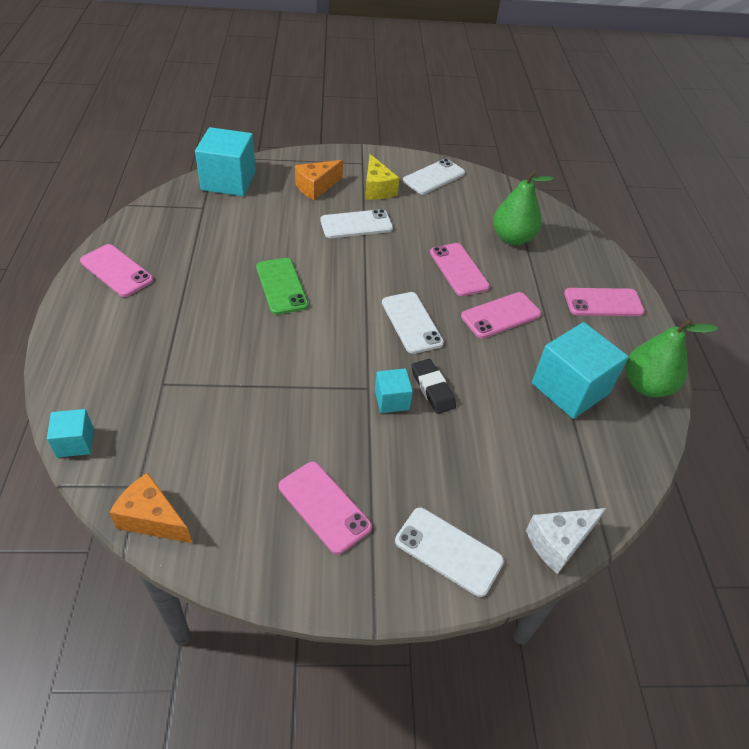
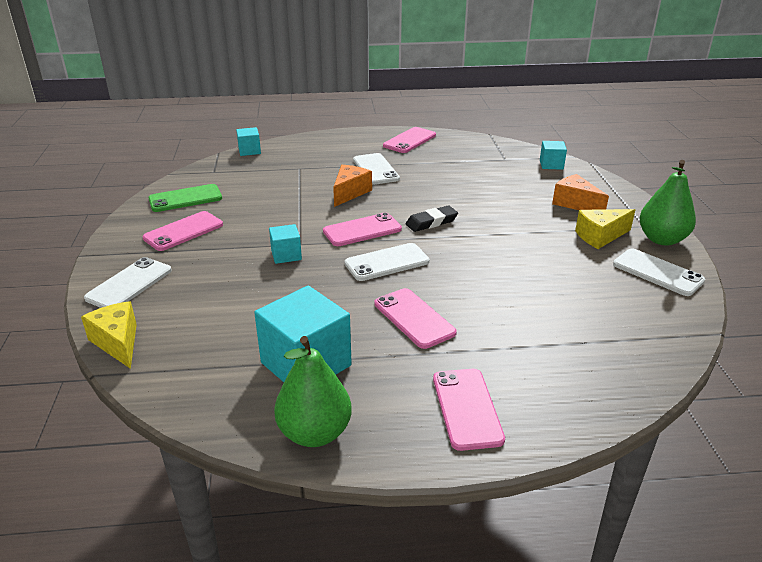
camera: 90 degrees right, 15 degrees down
(152, 519) = (188, 178): orange cheese -> orange cheese (350, 193)
(228, 181) = (551, 164): turquoise cube -> turquoise cube, size x0.51
(281, 286) = (416, 199): green phone -> green phone (185, 199)
(356, 224) = (526, 227): white phone -> white phone (376, 169)
(432, 389) = (300, 275): black eraser -> black eraser (431, 222)
(458, 270) = (482, 290): pink phone -> pink phone (362, 230)
(512, 238) = (566, 332): green pear -> green pear (661, 239)
(559, 542) = (118, 342): white cheese -> yellow cheese

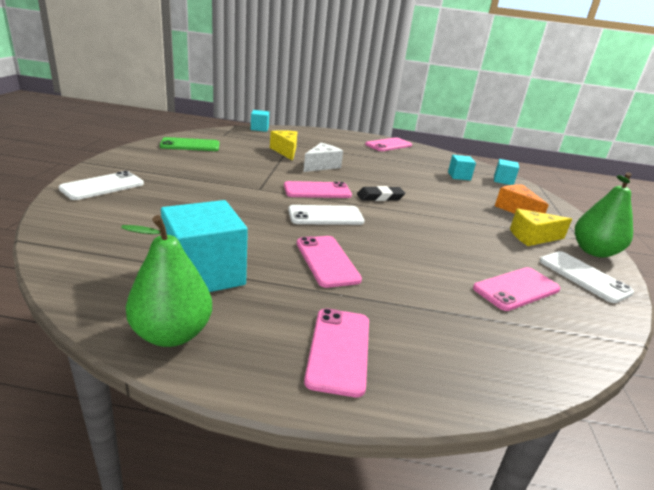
camera: 10 degrees right, 5 degrees down
(118, 342) = (58, 222): yellow cheese -> yellow cheese (285, 151)
(183, 231) = (173, 163): pink phone -> pink phone (516, 289)
(286, 255) = (243, 193): turquoise cube -> turquoise cube (459, 176)
(350, 193) = (321, 166): orange cheese -> white cheese
(376, 169) = (351, 156): white phone -> none

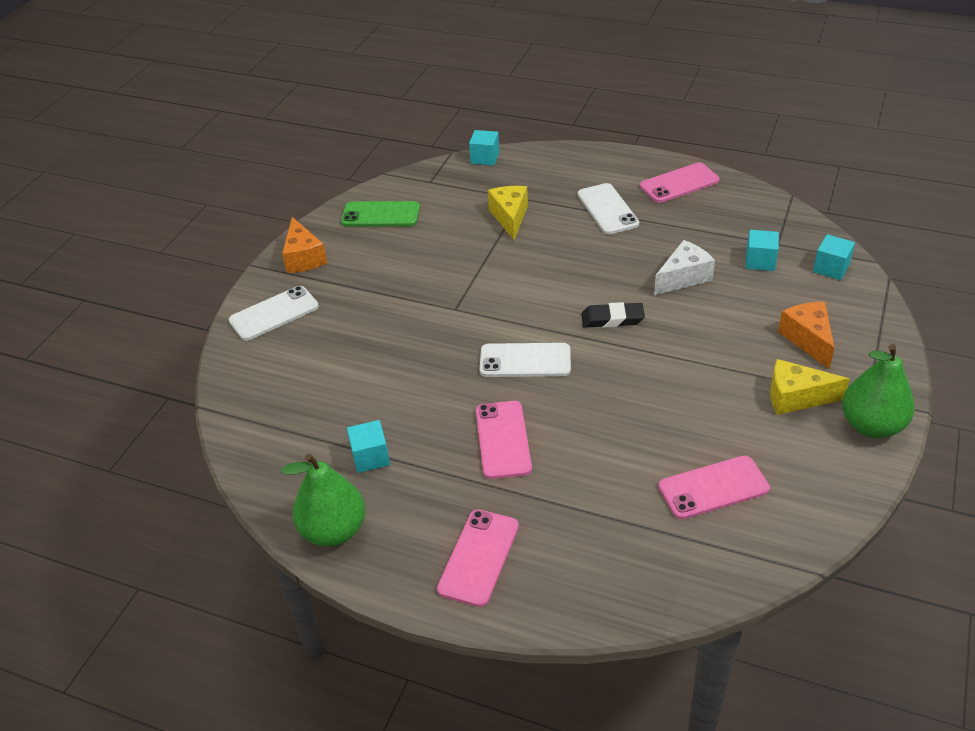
camera: 20 degrees right, 15 degrees up
(129, 160) = (303, 258): none -> orange cheese
(204, 274) = (370, 457): turquoise cube -> turquoise cube, size x0.51
(317, 190) = (529, 309): pink phone -> none
(321, 166) = (552, 250): white cheese -> white cheese (683, 278)
(583, 276) = (820, 470): white phone -> white phone (607, 209)

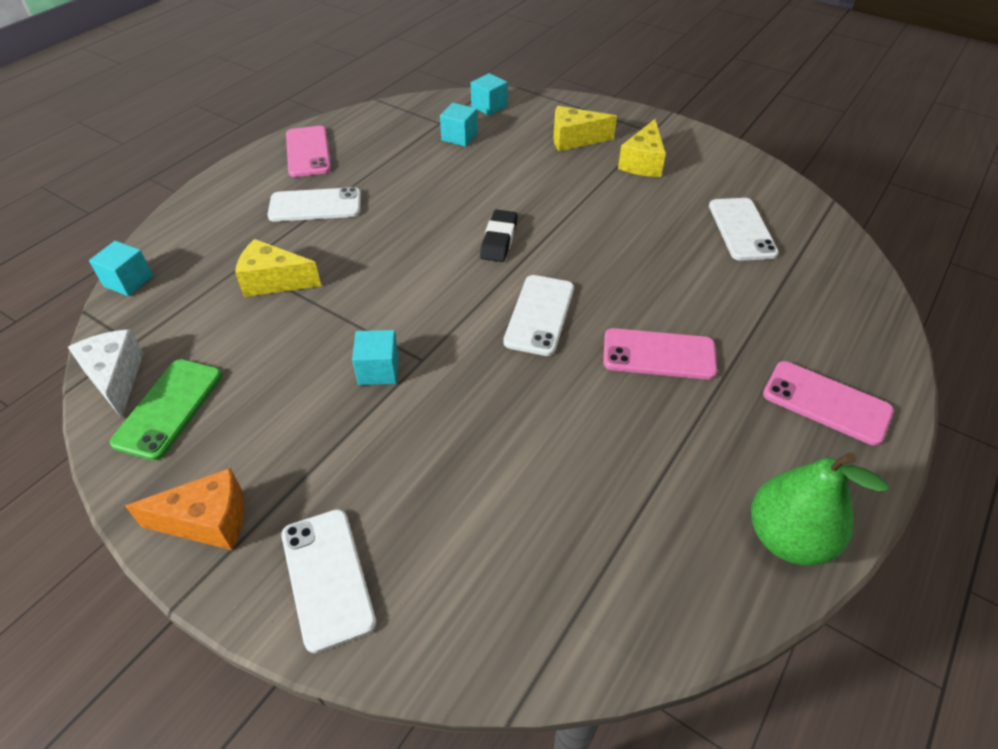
camera: 80 degrees left, 5 degrees up
(370, 457) = (667, 483): turquoise cube -> turquoise cube (378, 370)
(683, 278) = (459, 183): white cheese -> white cheese (116, 378)
(713, 488) = (742, 229): pink phone -> white phone
(808, 339) = (574, 139): orange cheese -> yellow cheese
(871, 425) = (682, 137): green pear -> none

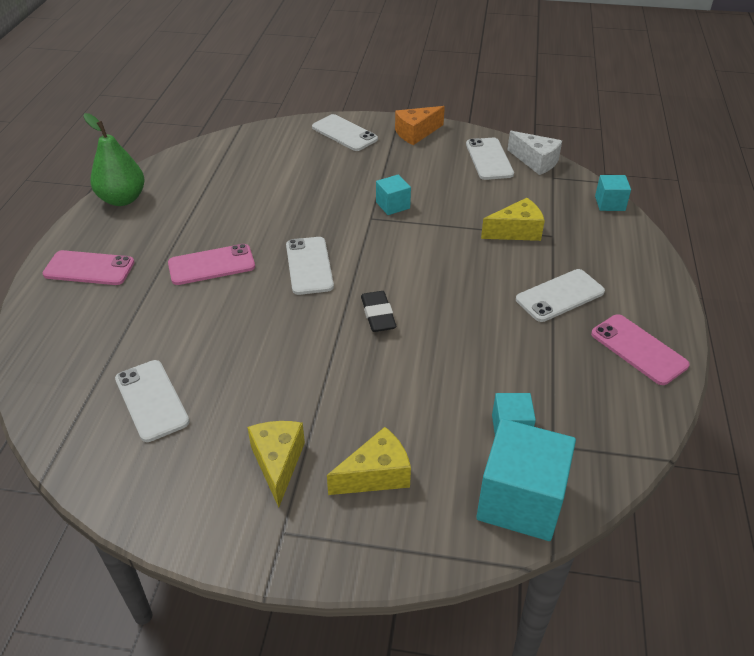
camera: 155 degrees right, 5 degrees down
(169, 408) = (489, 159): green phone -> white phone
(489, 106) = (520, 500): turquoise cube -> turquoise cube, size x1.96

